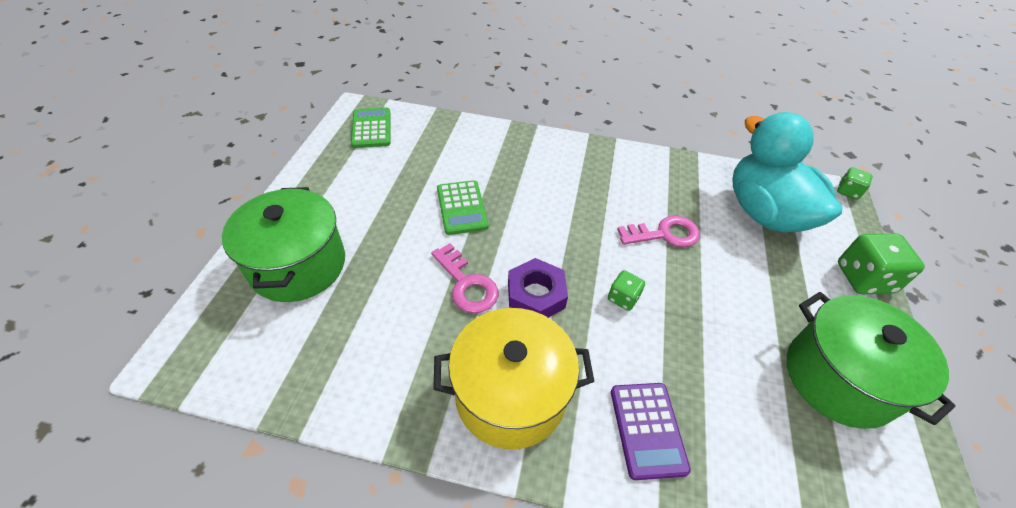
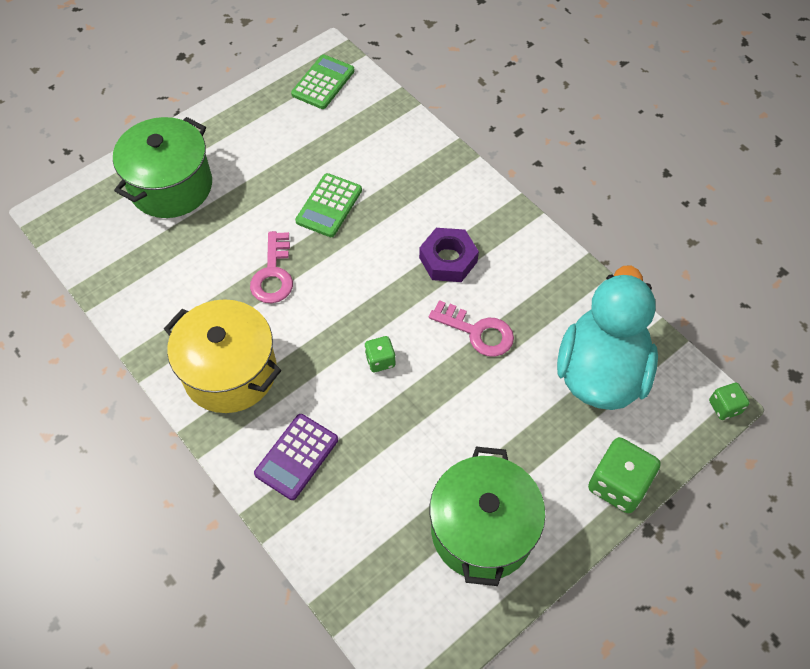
camera: 40 degrees right, 10 degrees up
(536, 295) = (316, 315): purple nut -> purple nut (448, 259)

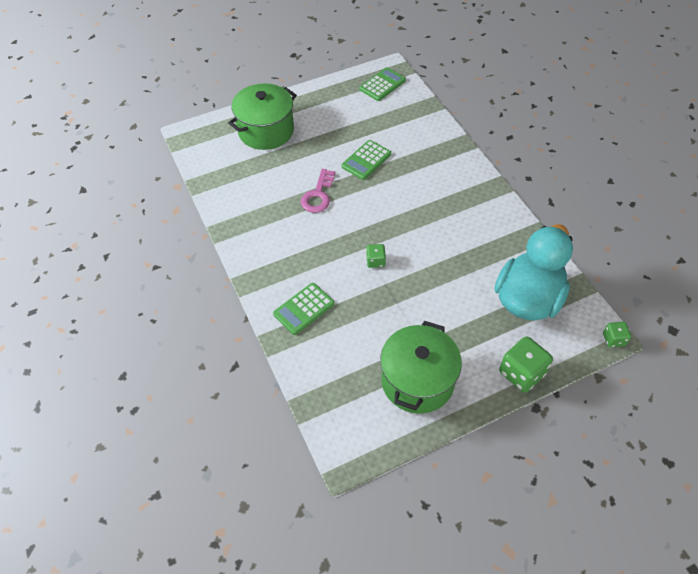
camera: 15 degrees right, 5 degrees down
(230, 372) = (274, 249): yellow pot -> none
(296, 457) = (304, 309): purple calculator -> green calculator
(448, 259) = (438, 208): purple nut -> none
(477, 332) = (447, 256): pink key -> none

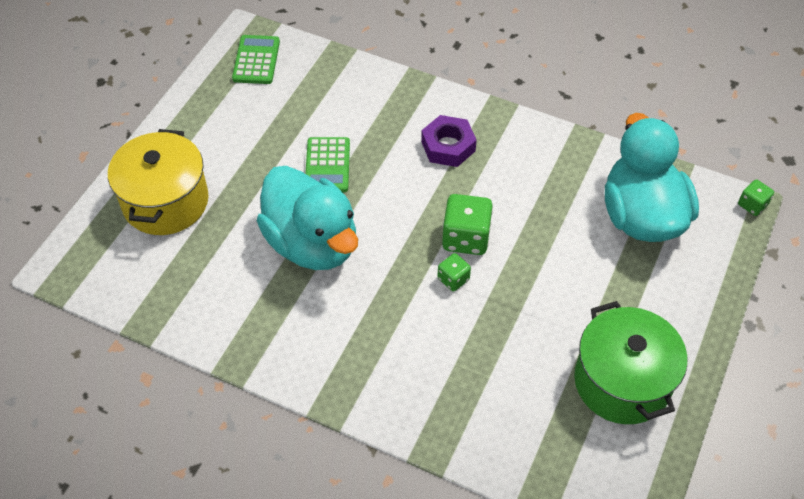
camera: 40 degrees left, 0 degrees up
(266, 131) = (165, 202): green pot -> yellow pot
(304, 309) = (429, 390): green calculator -> none
(318, 195) = (312, 243): pink key -> turquoise duck
(445, 189) = (448, 146): none -> purple nut
(521, 373) = (707, 299): green dice -> green dice (465, 238)

